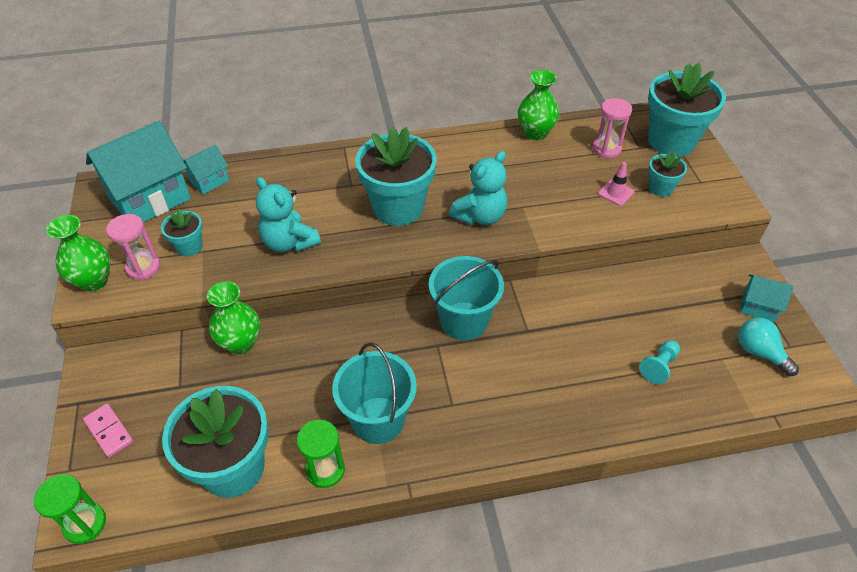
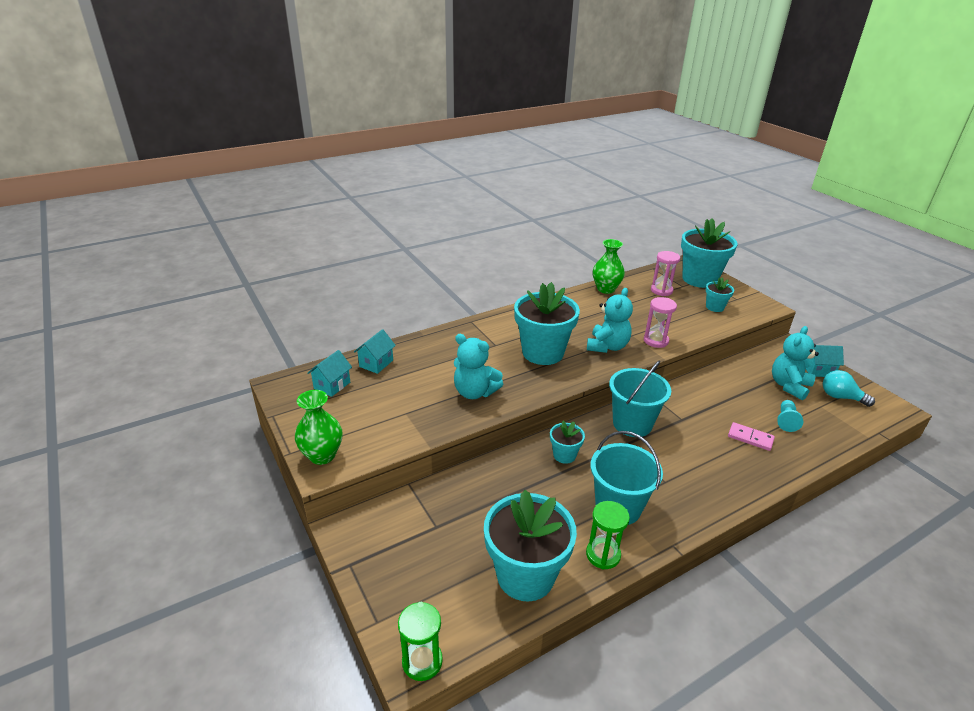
camera: 20 degrees left, 15 degrees down
(109, 431) = (395, 579): pink domino -> pink domino (750, 438)
(143, 267) = (361, 435): pink hourglass -> pink hourglass (655, 341)
(150, 199) = (332, 385): turquoise house -> turquoise house, size x0.49
(189, 247) = (392, 412): turquoise flower pot -> turquoise flower pot (564, 455)
(240, 343) = (467, 481): green vase -> none
(616, 193) = (688, 315): pink traffic cone -> none
(700, 319) = (789, 386): none -> turquoise teddy bear

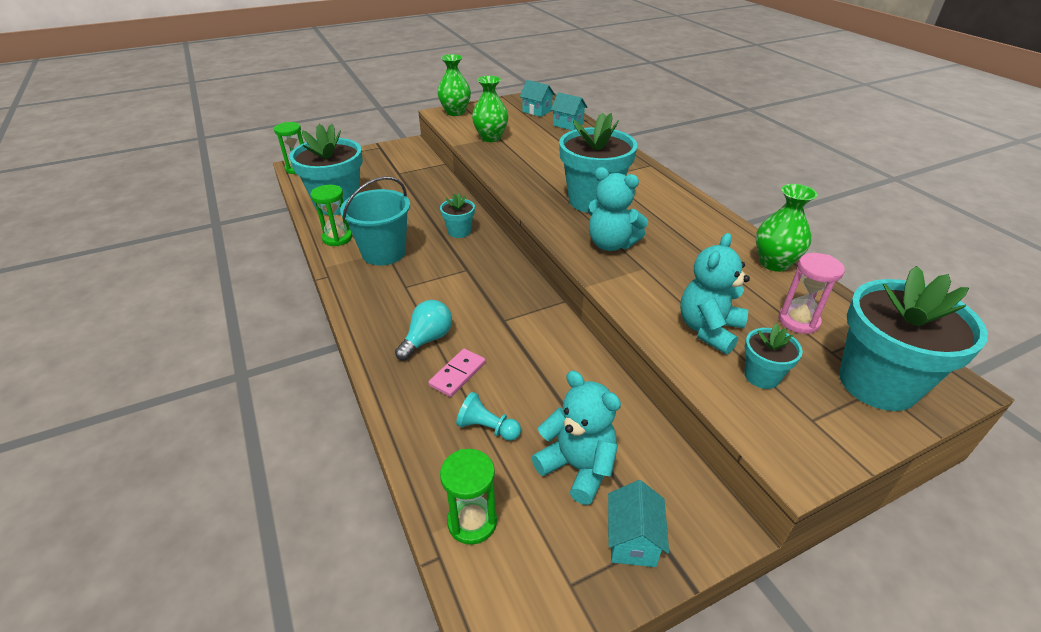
camera: 95 degrees right, 5 degrees up
(409, 418) = (491, 138): none -> green vase
(475, 392) = (523, 163): turquoise teddy bear -> turquoise teddy bear (708, 330)
(632, 424) = (500, 280): turquoise bucket -> none
(655, 341) = (631, 286): pink hourglass -> none
(840, 397) = (544, 540): turquoise light bulb -> turquoise light bulb (427, 339)
(851, 422) = (472, 522): none -> green hourglass

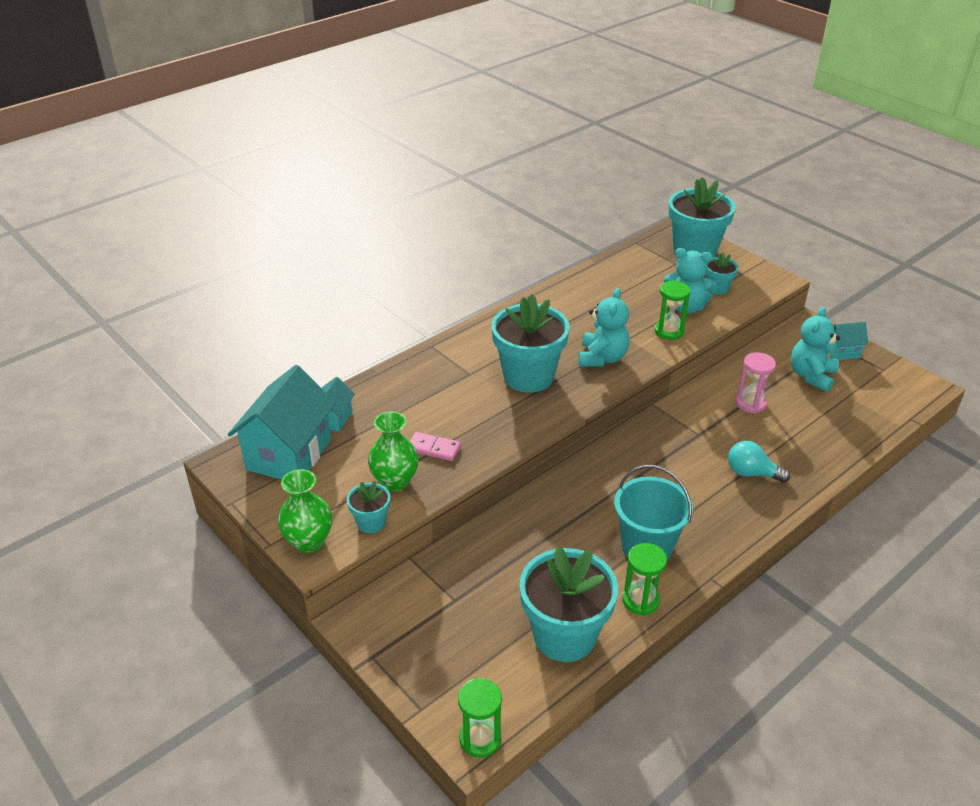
camera: 105 degrees left, 0 degrees up
(457, 374) = (776, 445): pink domino -> pink domino (433, 448)
(459, 231) = (576, 497): turquoise flower pot -> turquoise flower pot (371, 522)
(472, 522) = (881, 411): green hourglass -> green hourglass (669, 331)
(487, 428) = (812, 419): turquoise pawn -> none
(537, 111) = (289, 454): turquoise house -> turquoise house, size x2.05
(774, 263) = (585, 280): green vase -> none
(798, 321) = (652, 273): pink hourglass -> pink hourglass (750, 403)

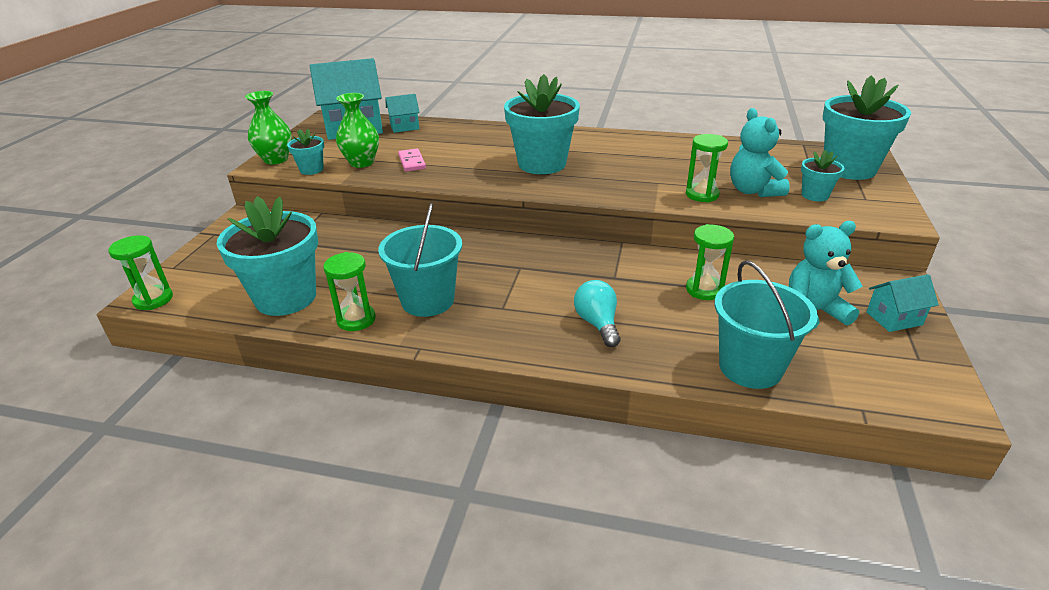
camera: 55 degrees right, 5 degrees down
(602, 358) = (612, 181): turquoise teddy bear -> none
(750, 403) = (704, 290): pink hourglass -> green hourglass
(841, 352) = (894, 318): turquoise house -> turquoise house turned 60 degrees counterclockwise
(847, 435) = (750, 367): none -> turquoise bucket

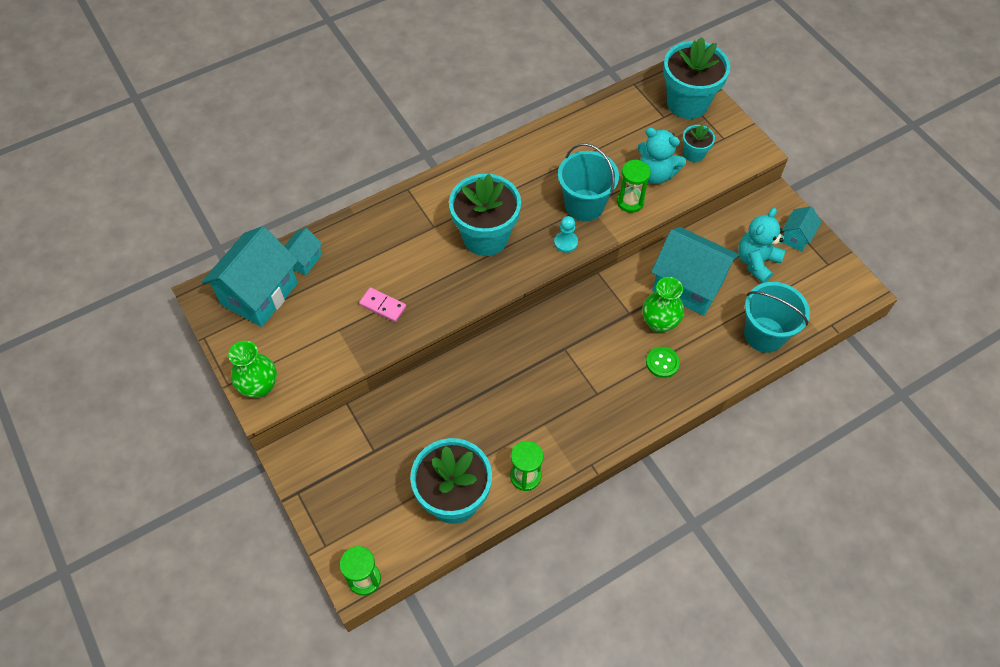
camera: 45 degrees left, 25 degrees up
(311, 169) = (313, 376): turquoise flower pot -> none
(362, 163) = (342, 336): green vase -> green vase (659, 323)
(427, 300) = (546, 424): turquoise bucket -> turquoise bucket (584, 205)
(597, 324) = (662, 363): turquoise light bulb -> green button
(603, 191) = (566, 242): none -> turquoise pawn
(704, 290) = (688, 285): green hourglass -> turquoise house

